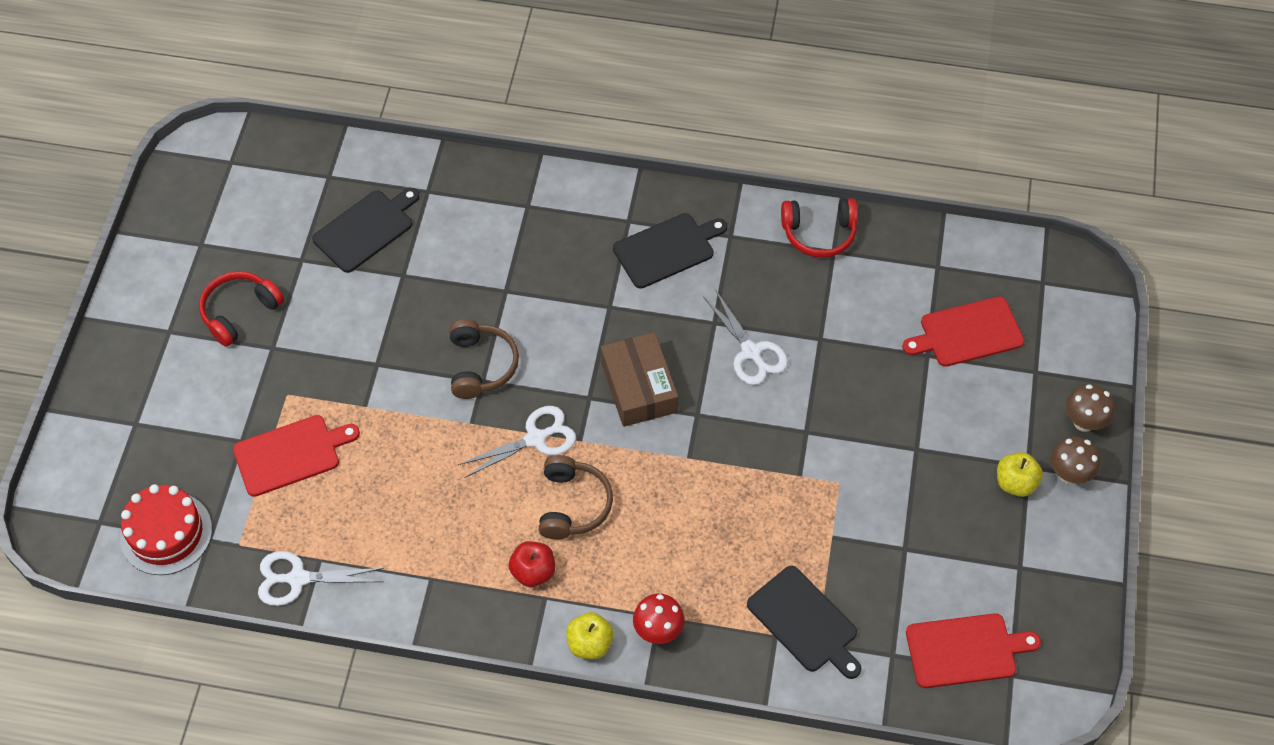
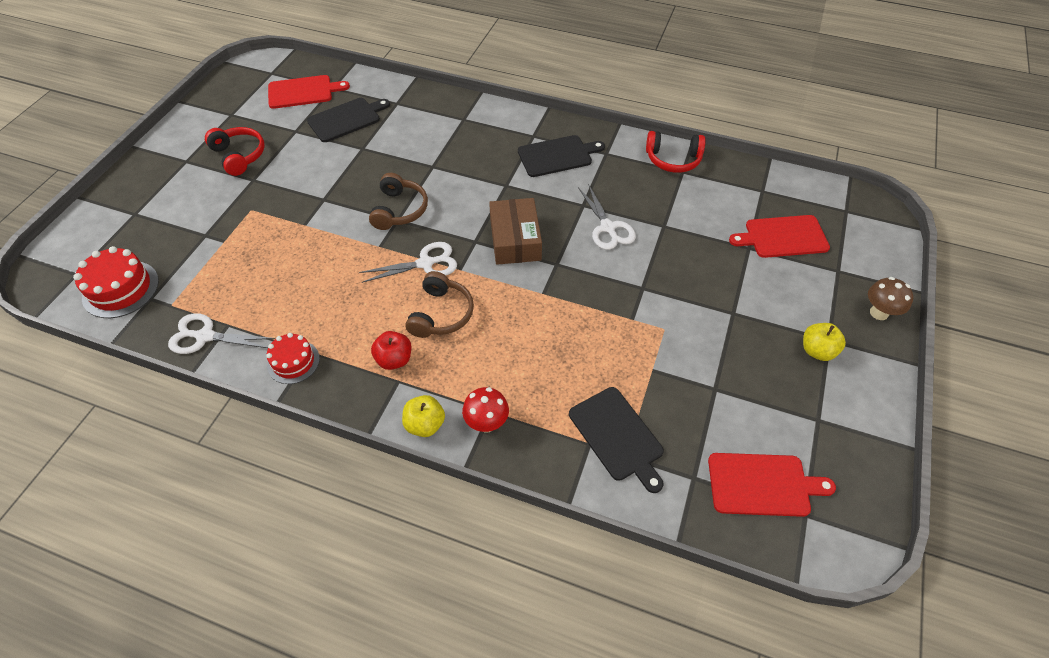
camera: 10 degrees right, 5 degrees down
(239, 312) = (239, 156): red headphones -> red headphones turned 90 degrees clockwise
(290, 454) = (237, 248): red cutting board -> red cutting board (303, 92)
(415, 594) = (293, 362): none -> red cake
(1069, 474) = (865, 351): brown mushroom -> none

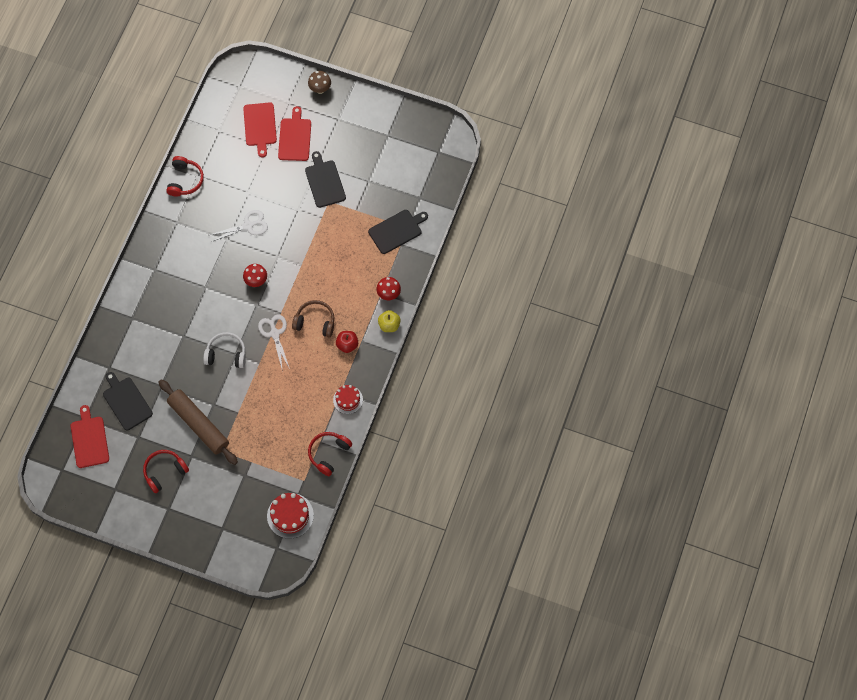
camera: 90 degrees left, 15 degrees up
(205, 336) = (328, 453): white scissors -> red headphones
(297, 185) = (198, 424): none -> brown rolling pin
(399, 210) = (226, 354): brown headphones -> white headphones
(515, 239) = (256, 281): brown box -> red mushroom
(557, 156) = (177, 254): black cutting board -> black cutting board (324, 182)
(762, 484) = (423, 167): red cutting board -> red cutting board (294, 137)
(817, 351) = (345, 126): yellow apple -> none

